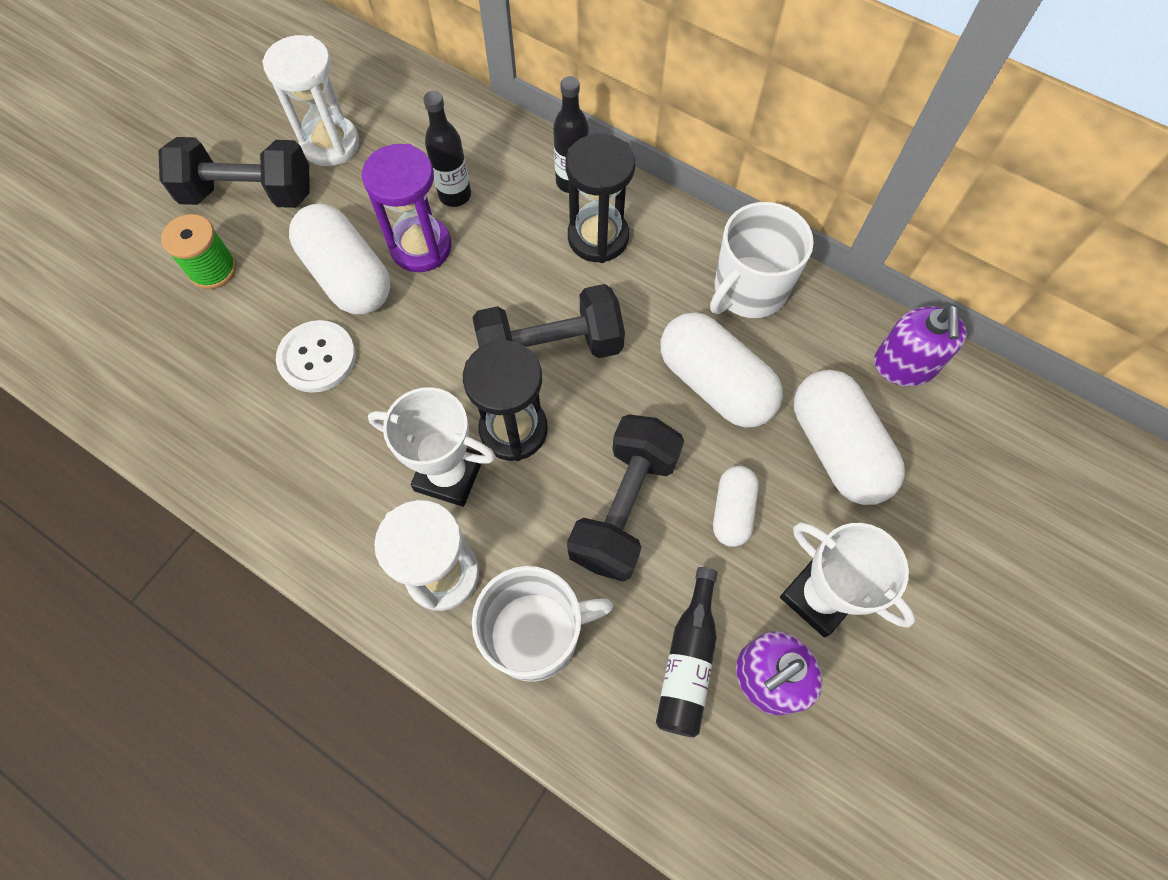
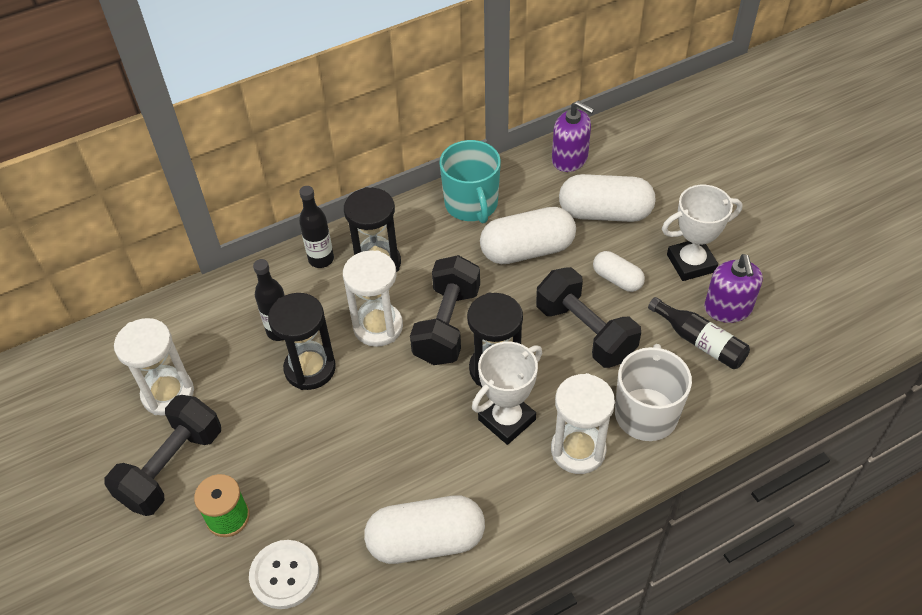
camera: 60 degrees left, 15 degrees down
(317, 358) = (361, 469): white button -> white button (284, 575)
(348, 276) = (302, 424): white capsule -> white capsule (426, 541)
(421, 247) = (310, 368): purple hourglass -> black hourglass
(510, 282) = (378, 327): none -> white hourglass
(749, 290) = (471, 205): white mug -> turquoise mug

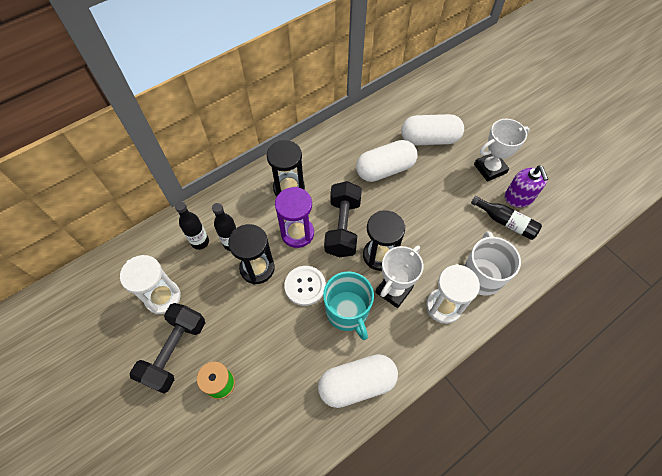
camera: 10 degrees left, 10 degrees up
(284, 575) = (266, 421): white button -> white button (305, 286)
(321, 259) = (251, 189): black bottle -> black bottle (200, 242)
(378, 327) = (297, 233): white hourglass -> purple hourglass
(471, 205) = (343, 141): turquoise mug -> turquoise mug (347, 312)
(570, 159) = (400, 104): purple soap dispenser -> none
(585, 332) = (432, 223): black dumbbell -> none
(617, 279) = (446, 184): white capsule -> none

